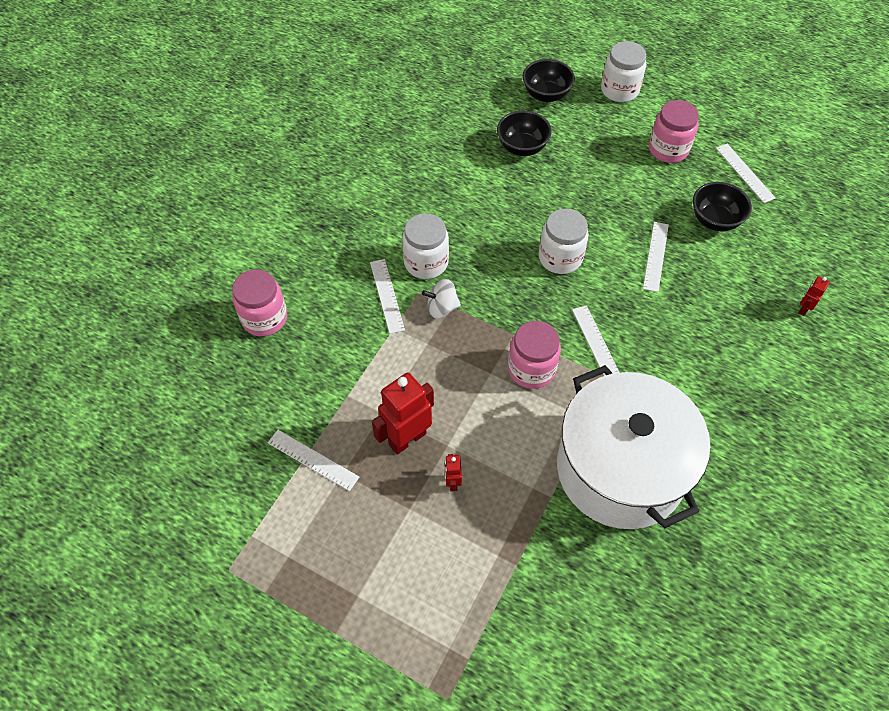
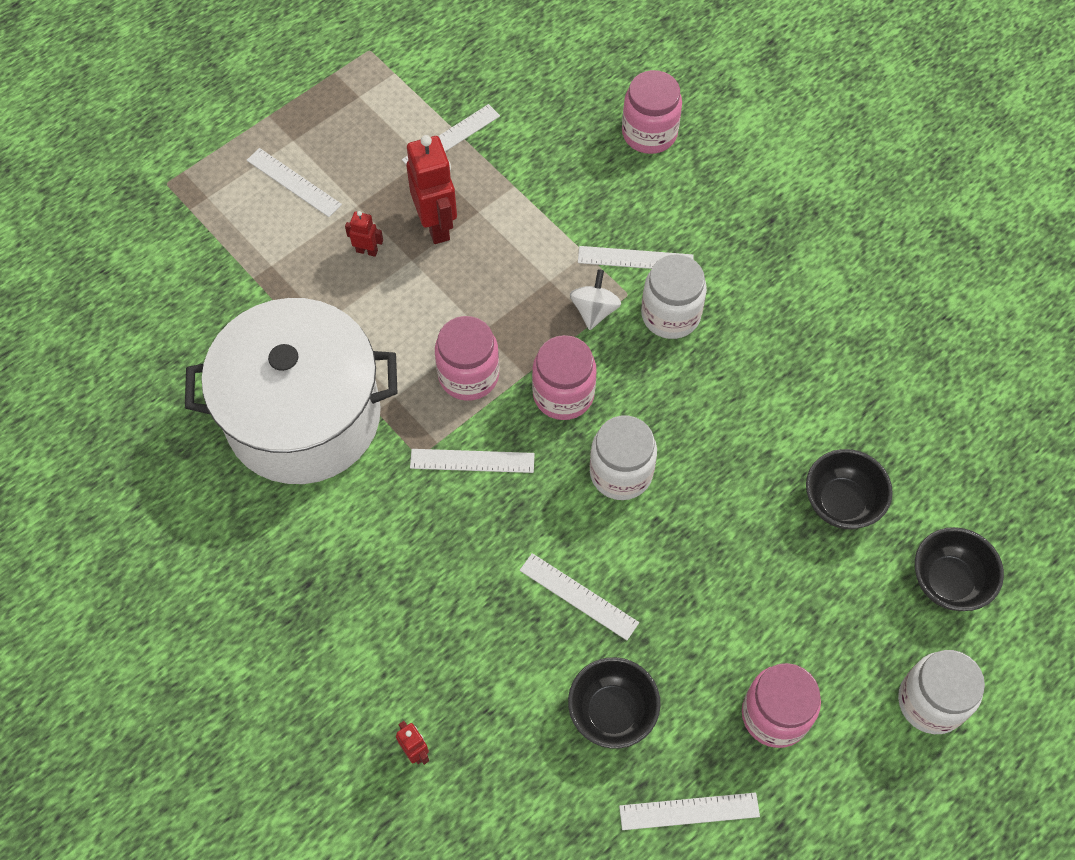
camera: 110 degrees right, 5 degrees up
(404, 574) = (294, 182): none -> white ruler
(518, 306) = (563, 394): none -> pink jar

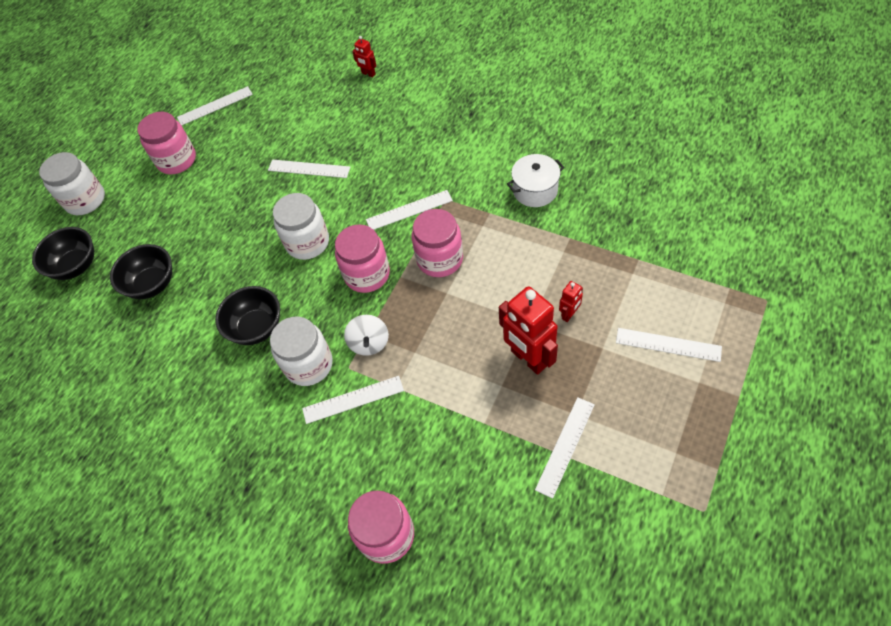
camera: 165 degrees right, 5 degrees down
(303, 416) = (535, 190): white pot -> white pot, size x0.40
(367, 251) = (569, 314): red robot -> red robot turned 45 degrees counterclockwise
(612, 712) = (269, 127): black bowl -> black bowl (256, 328)

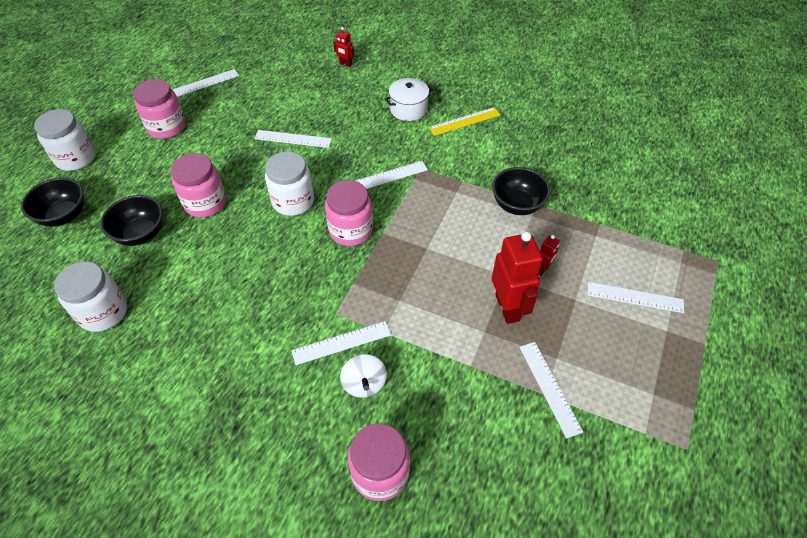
camera: 10 degrees left, 5 degrees down
(256, 328) = (244, 275): black bowl -> black bowl (517, 205)
(308, 364) = (297, 310): white jar -> white jar (103, 312)
(369, 343) = (355, 291): white spinning top -> white spinning top (364, 383)
(440, 259) = (419, 219): pink jar -> pink jar (205, 203)
(497, 139) = (464, 121): none -> yellow ruler
(528, 358) = (508, 307): red robot -> red robot turned 150 degrees counterclockwise
(535, 190) = (502, 164): white pot -> white pot (408, 109)
(565, 446) = (549, 387): white ruler -> white ruler turned 45 degrees counterclockwise

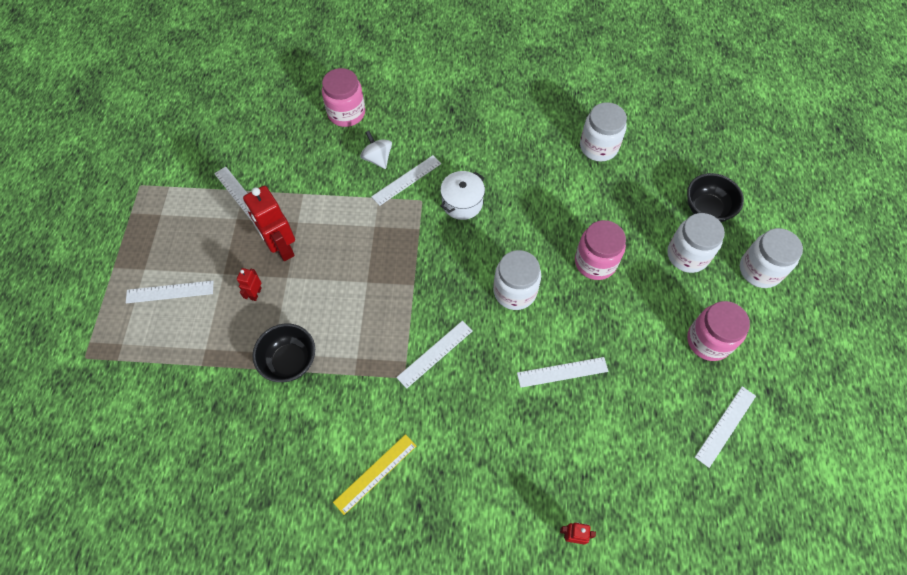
camera: 160 degrees right, 10 degrees up
(121, 185) = (687, 255): none -> white jar
(141, 234) = (626, 214): black bowl -> none
(351, 230) = (444, 277): pink jar -> none
(408, 109) = (452, 471): white pot -> white pot (462, 203)

